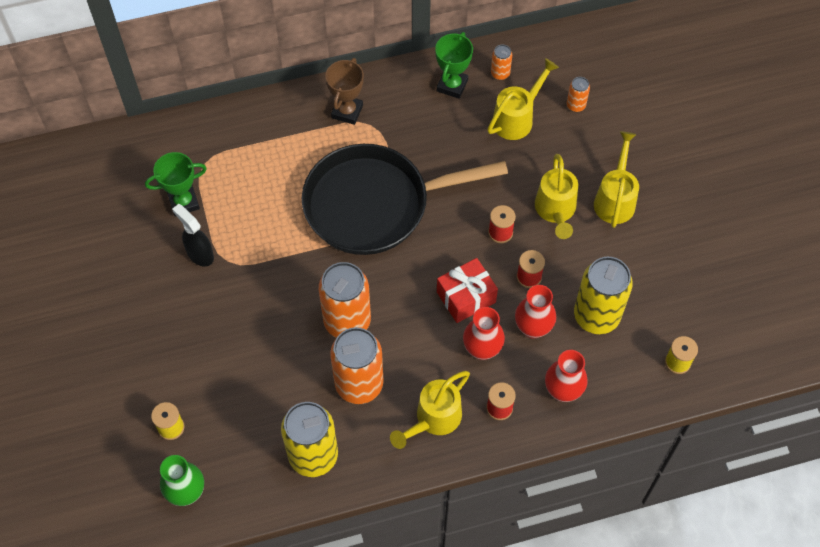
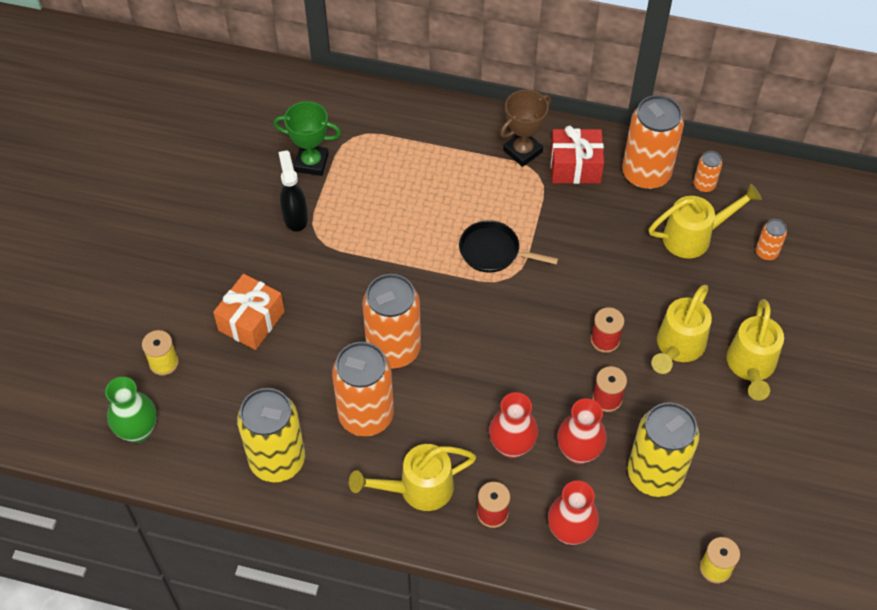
camera: 30 degrees right, 5 degrees down
(220, 356) = (251, 321): none -> orange gift
(375, 204) = (493, 251): black pan -> black pan, size x0.43
(452, 85) = (646, 174): green trophy -> orange can
(466, 297) = (528, 386): red gift -> red gift (575, 166)
(615, 199) = (751, 366): yellow watering can -> yellow watering can turned 150 degrees clockwise

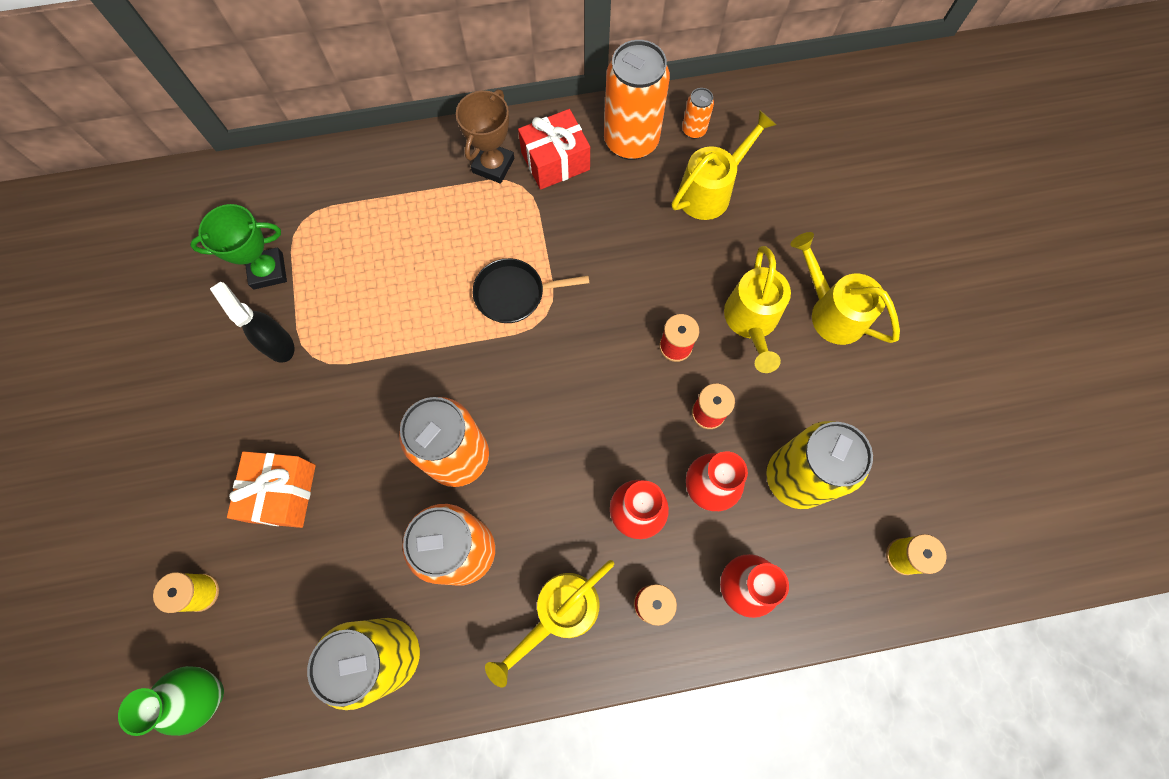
camera: 25 degrees left, 15 degrees up
(751, 366) = (831, 312): yellow watering can -> yellow watering can turned 150 degrees clockwise
(766, 253) = (788, 180): orange can -> none

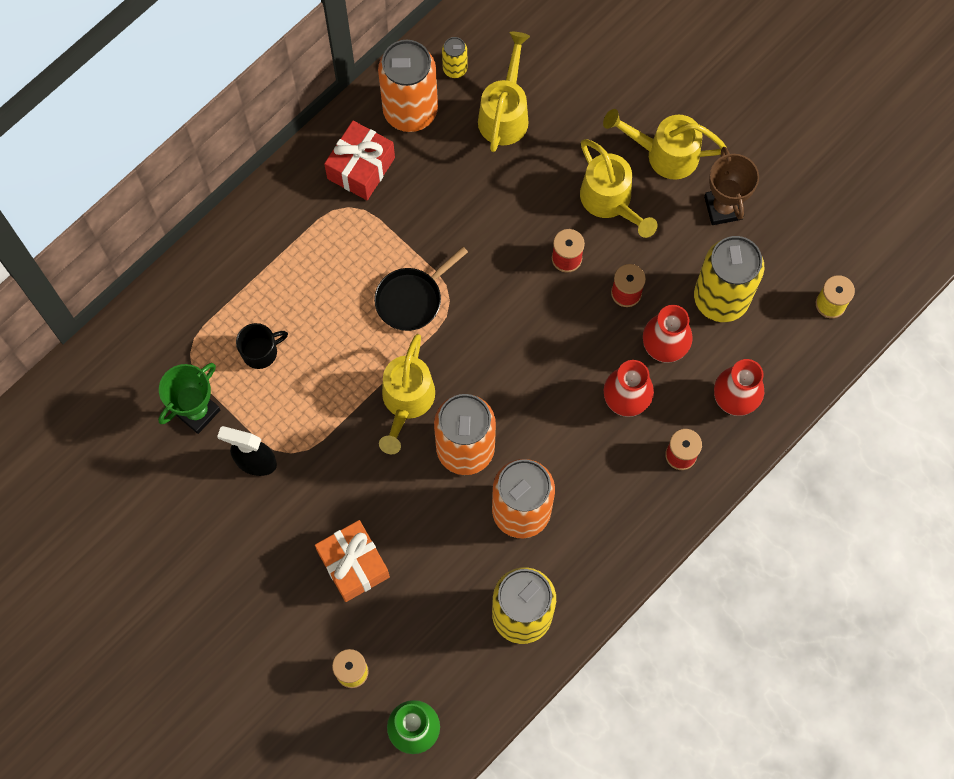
camera: 35 degrees left, 0 degrees up
(357, 256) = (260, 352): none -> black mug
(493, 165) = (312, 205): brown trophy -> brown trophy (723, 208)
(560, 613) = (621, 505): yellow watering can -> yellow watering can (406, 401)
(694, 130) = (455, 69): orange can -> yellow can

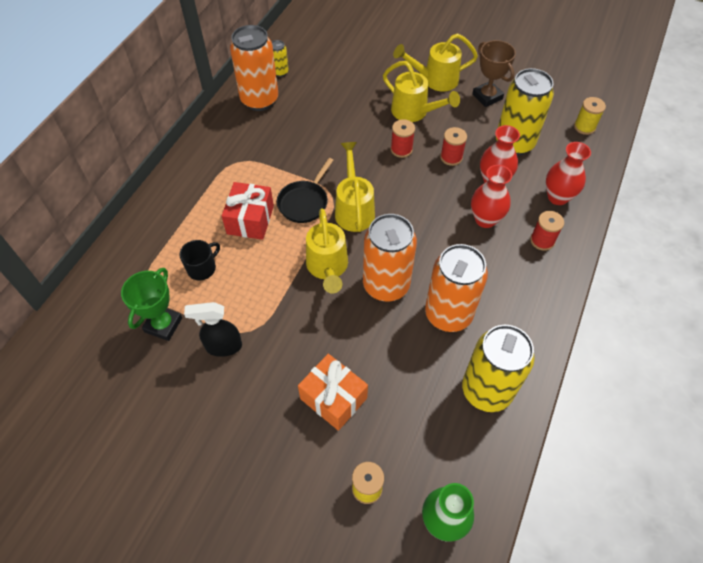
camera: 20 degrees left, 15 degrees down
(361, 168) = (237, 138): red gift -> red gift (250, 220)
(505, 114) = (323, 86): yellow watering can -> yellow watering can (354, 209)

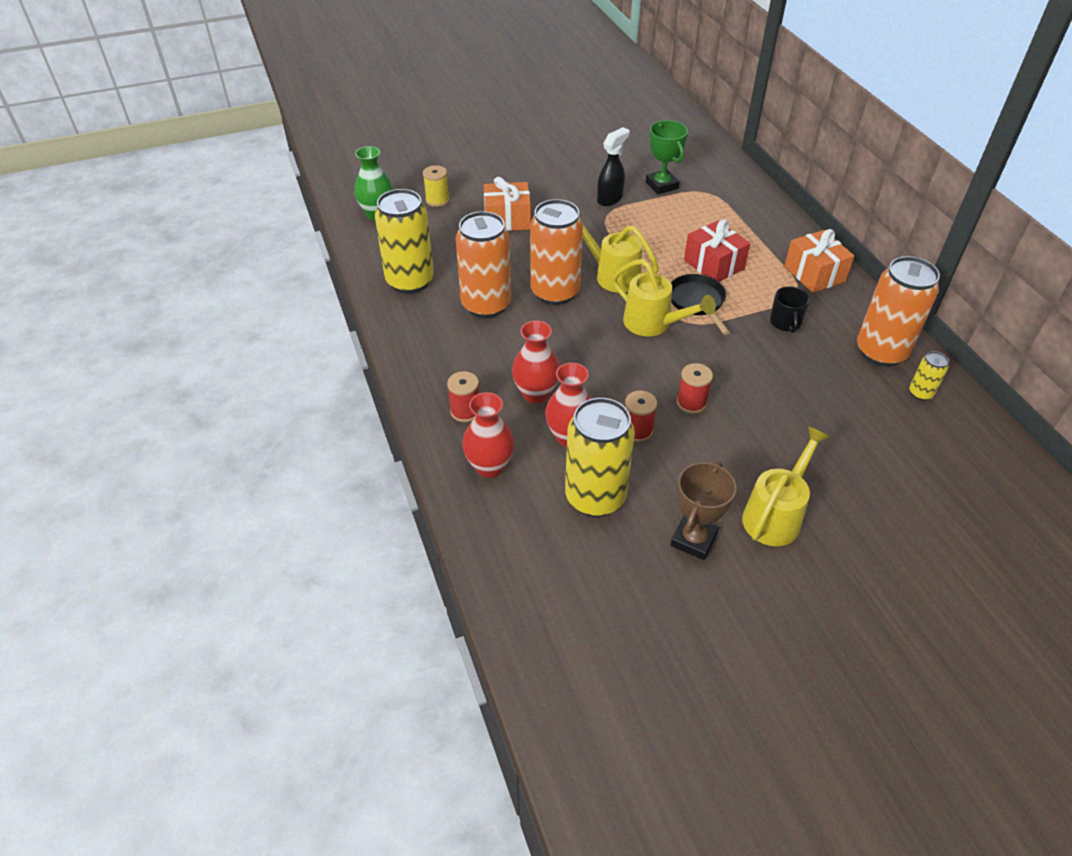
camera: 135 degrees right, 10 degrees down
(202, 268) = (692, 221): black mug -> black mug (785, 322)
(205, 164) = (814, 274): none -> orange gift
(414, 112) = (737, 453): yellow watering can -> none
(487, 96) = (693, 539): brown trophy -> brown trophy turned 75 degrees counterclockwise
(584, 127) = (540, 588): yellow spool -> none

